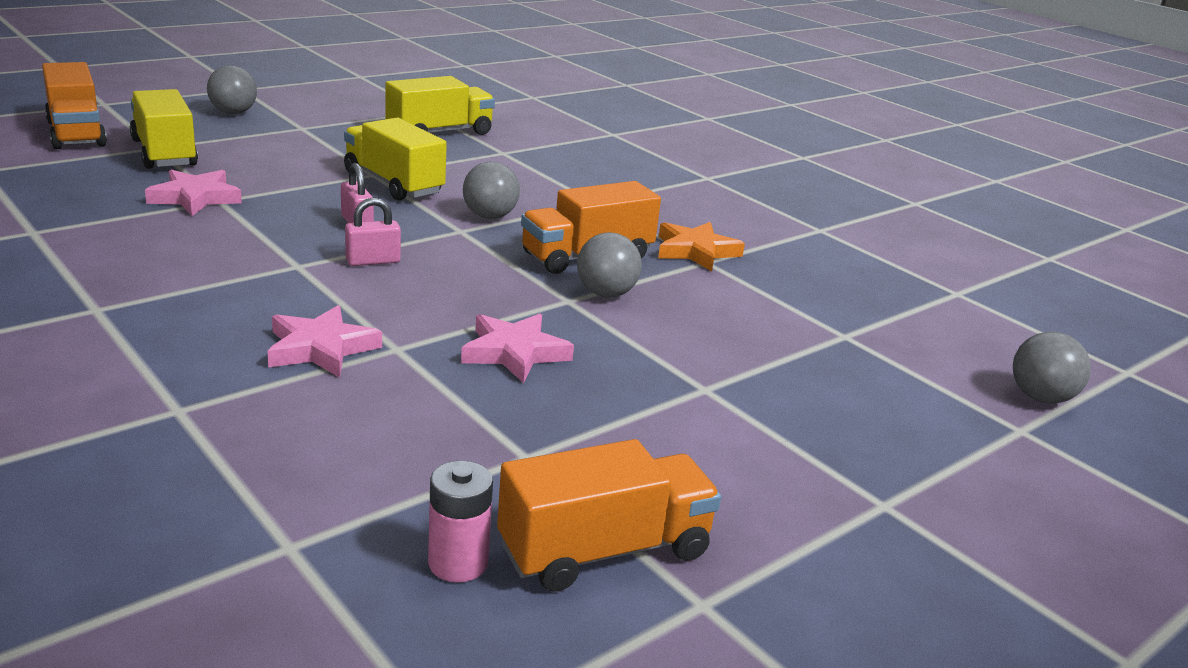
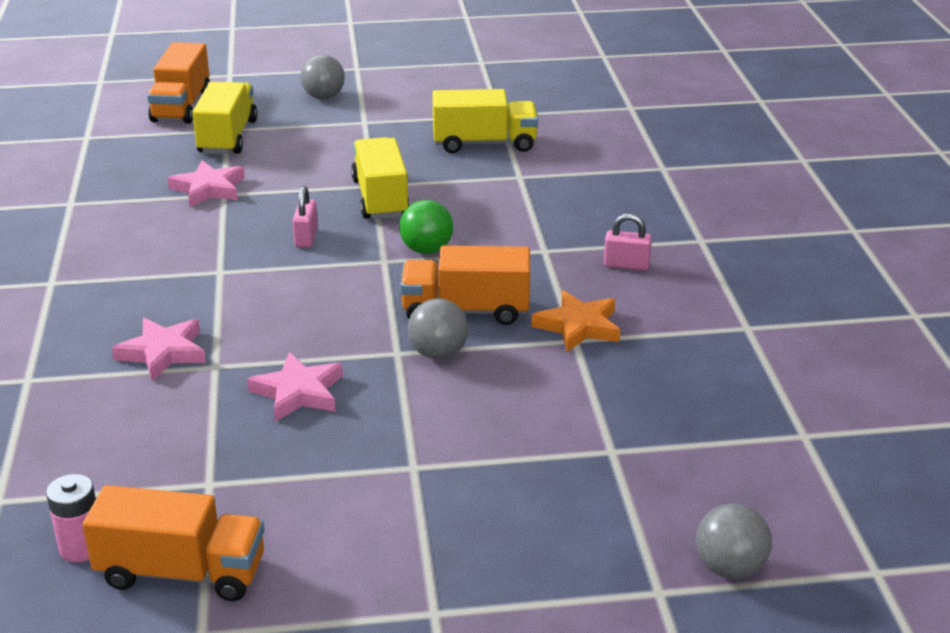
camera: 35 degrees right, 5 degrees up
(373, 261) = (280, 279): pink padlock -> pink padlock (626, 265)
(489, 216) = (426, 250): grey ball -> green ball

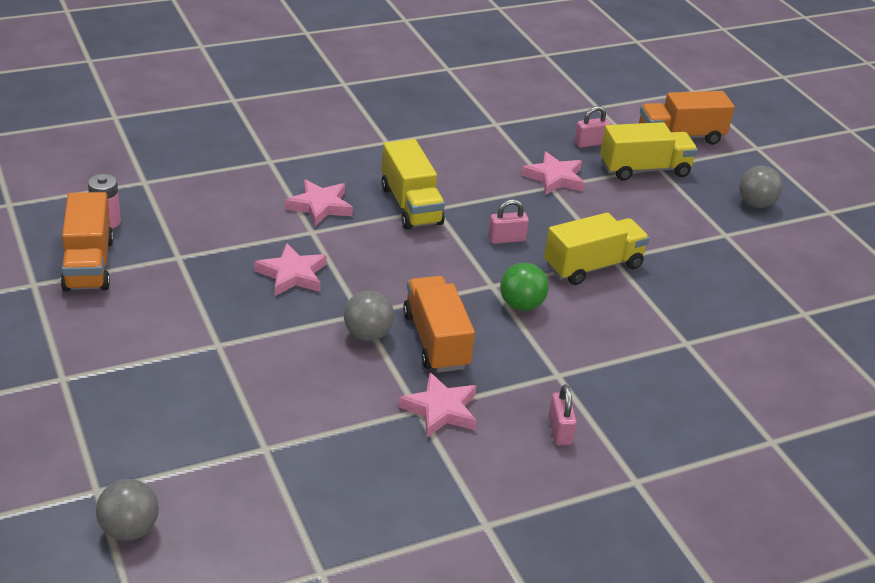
camera: 70 degrees right, 5 degrees up
(156, 156) = (590, 143): none -> pink padlock
(484, 144) = (736, 312): yellow truck -> yellow truck (411, 205)
(578, 326) = (440, 409): orange star -> pink star

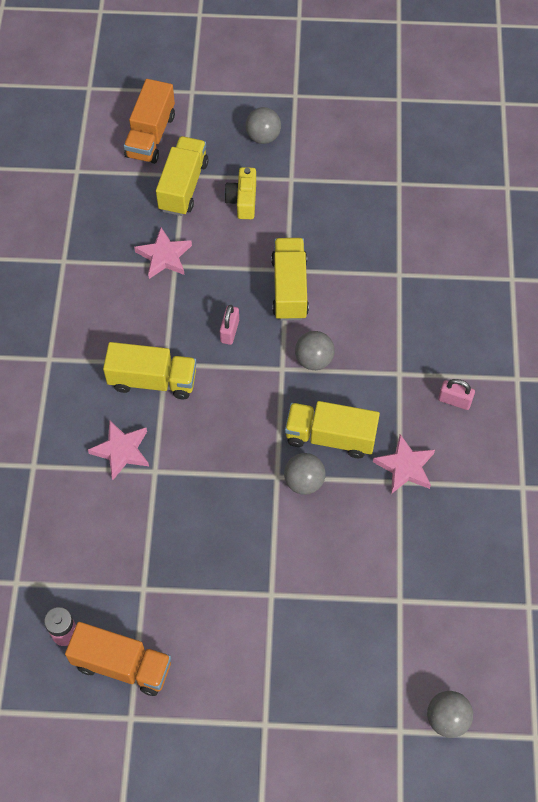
camera: 60 degrees left, 25 degrees up
(292, 274) = (206, 508): pink star -> none
(436, 341) = (330, 437): orange truck -> yellow truck
(521, 305) = (314, 360): green ball -> grey ball
(590, 143) = (128, 205): pink padlock -> none
(666, 210) = (243, 200): none -> yellow camera

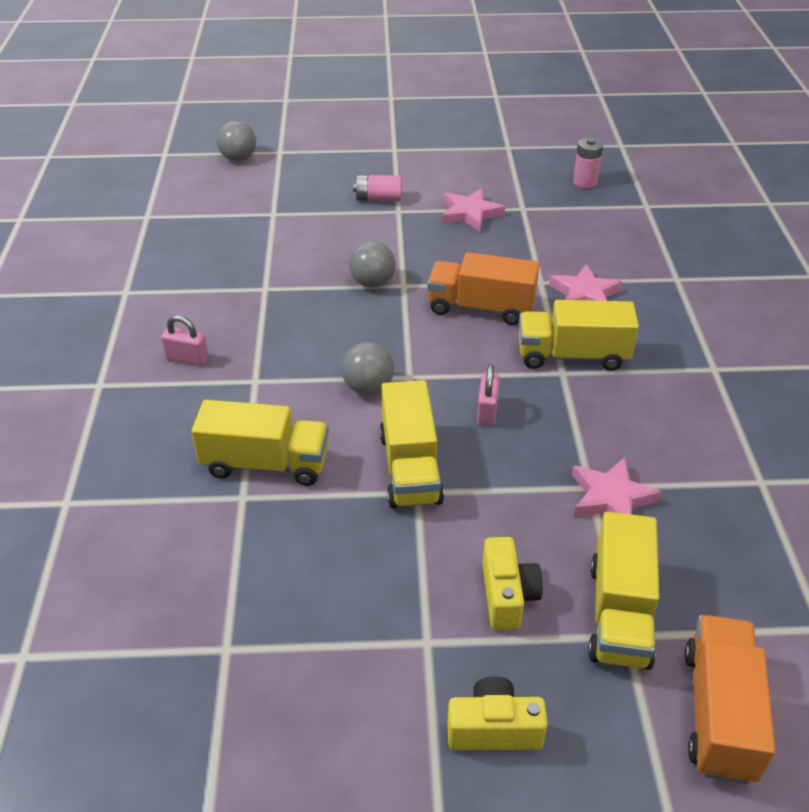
camera: 175 degrees right, 20 degrees down
(122, 665) = (526, 169): orange truck -> orange truck (481, 308)
(263, 137) = (494, 729): grey ball -> yellow camera
(290, 619) = (378, 199): none -> pink battery
(330, 437) = (344, 318): yellow truck -> yellow truck (265, 464)
(405, 467) = (257, 300): pink star -> pink star (470, 214)

